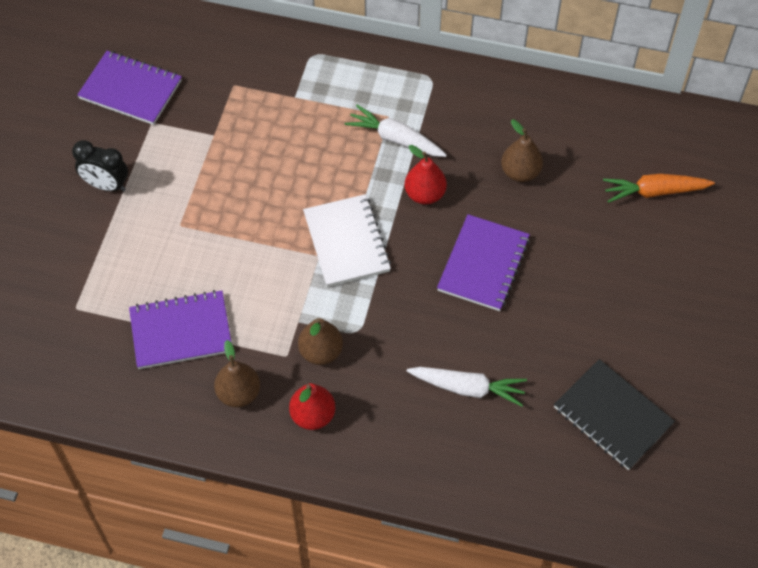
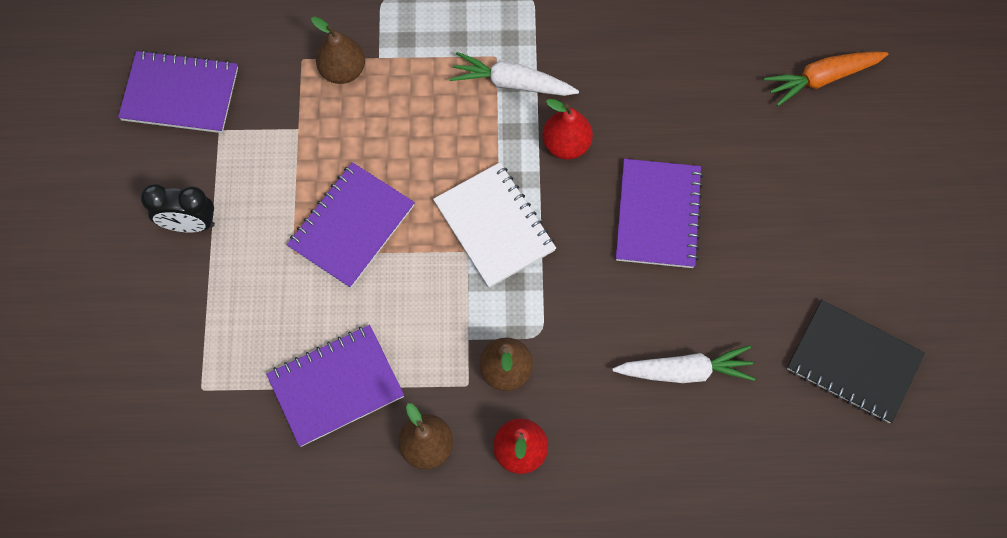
camera: 15 degrees left, 10 degrees up
(232, 216) = (351, 226): none -> purple notebook
(520, 172) = (666, 91): brown pear -> brown pear (343, 70)

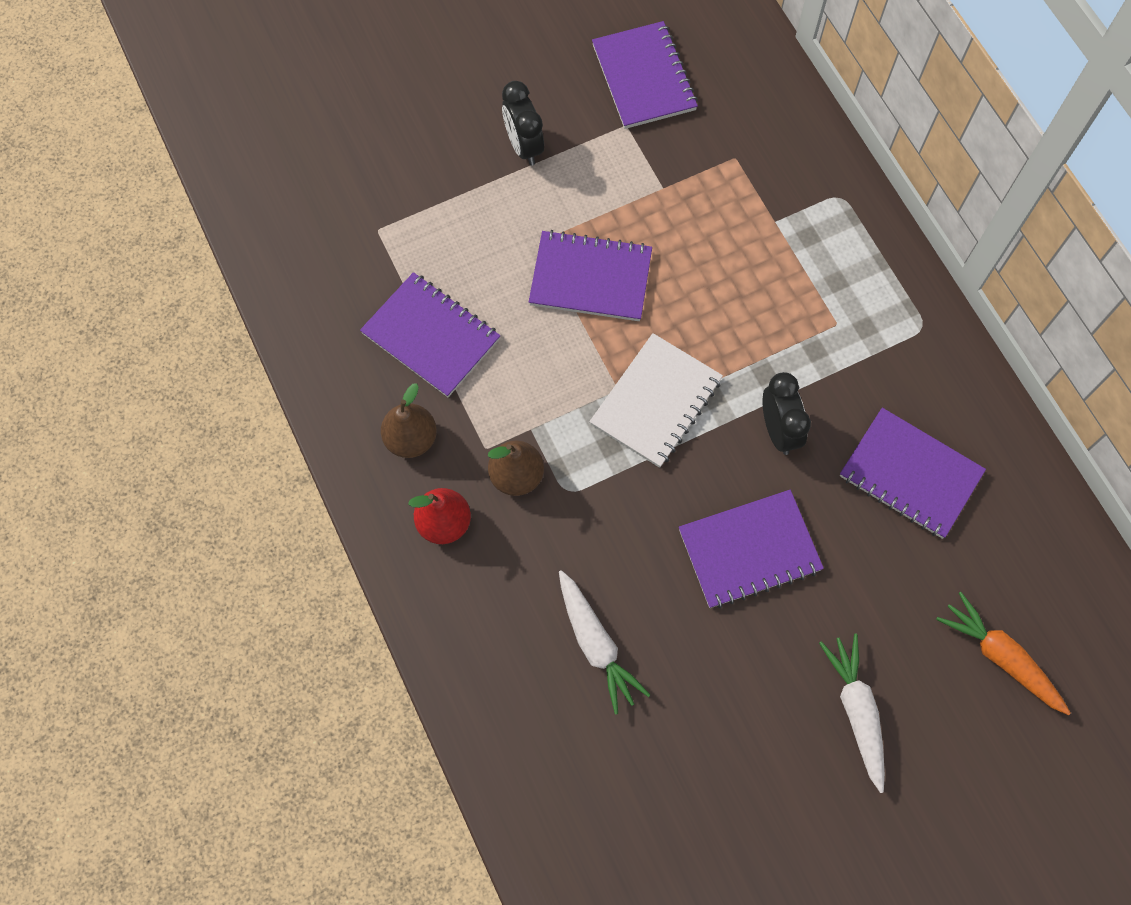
camera: 65 degrees right, 0 degrees up
(343, 70) = (744, 197): brown pear -> none
(512, 83) = (816, 352): white carrot -> white carrot (856, 711)
(566, 144) = (778, 430): red pear -> black clock
(650, 67) = (910, 475): none -> purple notebook
(853, 363) = (688, 814): black notebook -> none

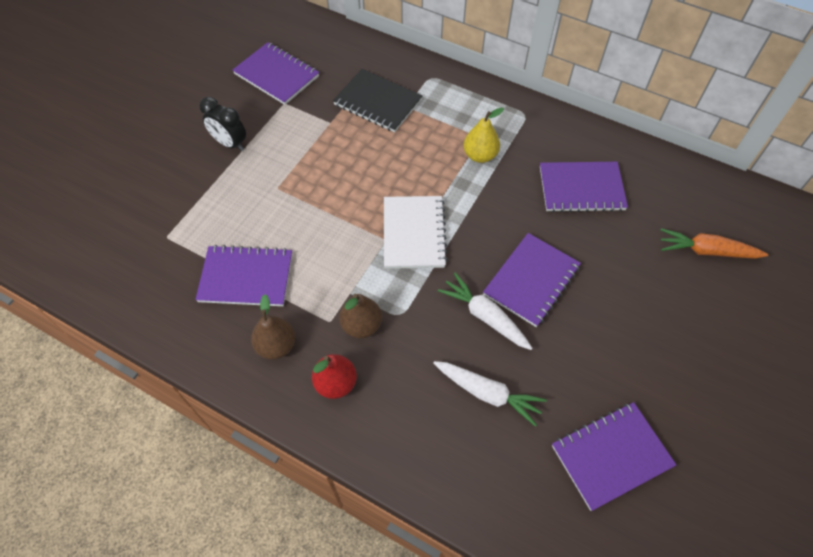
camera: 35 degrees left, 10 degrees down
(590, 278) = (323, 190): purple notebook -> purple notebook (611, 456)
(742, 194) = (377, 102): none -> black notebook
(778, 430) = (494, 208): black clock -> none
(816, 349) = (480, 155): none -> yellow pear
(856, 711) = (662, 330): white carrot -> white carrot (485, 316)

